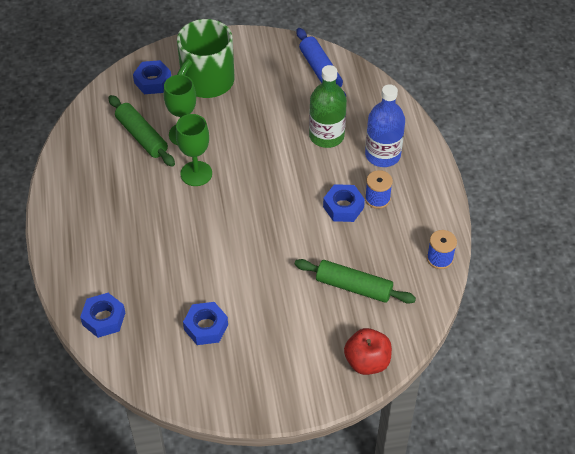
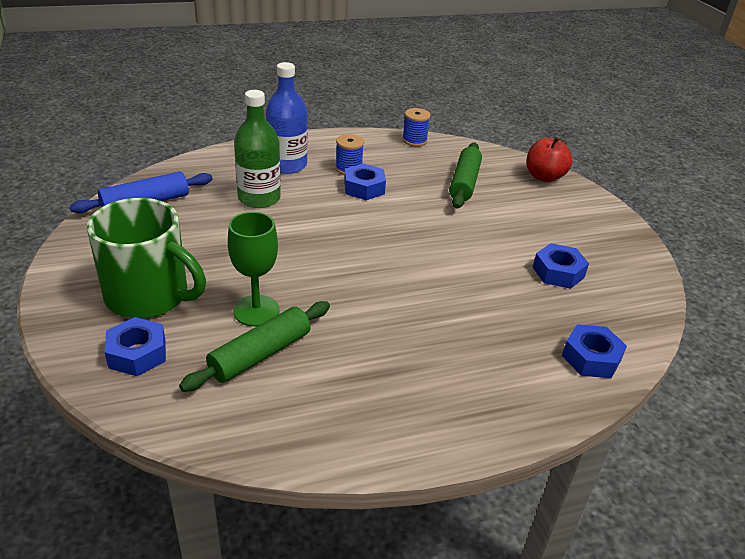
camera: 100 degrees left, 15 degrees down
(196, 173) = (329, 294): green goblet -> none

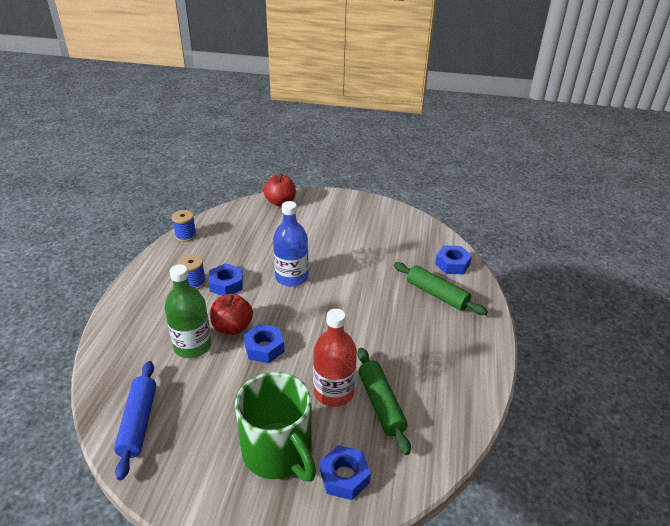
camera: 60 degrees left, 0 degrees up
(149, 296) = (278, 452): green mug -> green mug turned 90 degrees clockwise
(256, 311) = (334, 392): green goblet -> red bottle
(287, 165) = (158, 314): blue bottle -> blue bottle (291, 277)
(303, 212) = (232, 327): none -> red apple
(464, 183) = (259, 236): green rolling pin -> green rolling pin (437, 294)
(558, 272) = (377, 242): blue nut -> blue nut (264, 348)

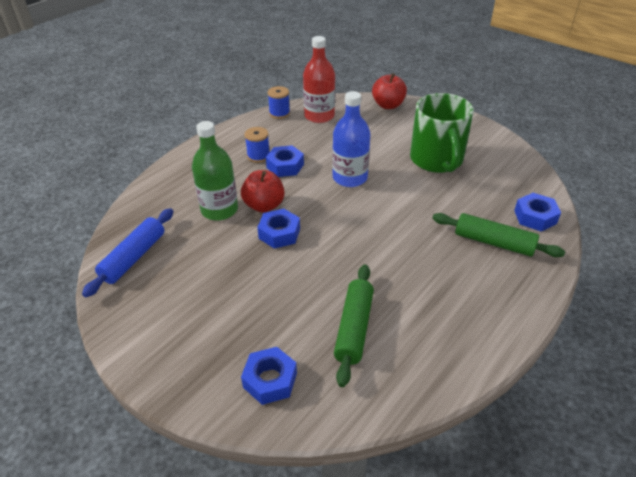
camera: 30 degrees right, 5 degrees up
(278, 452) = (227, 331): green mug -> green mug (437, 160)
(334, 392) = (315, 298): red bottle -> red bottle (319, 116)
(437, 294) = (493, 242): green rolling pin -> green rolling pin turned 45 degrees counterclockwise

